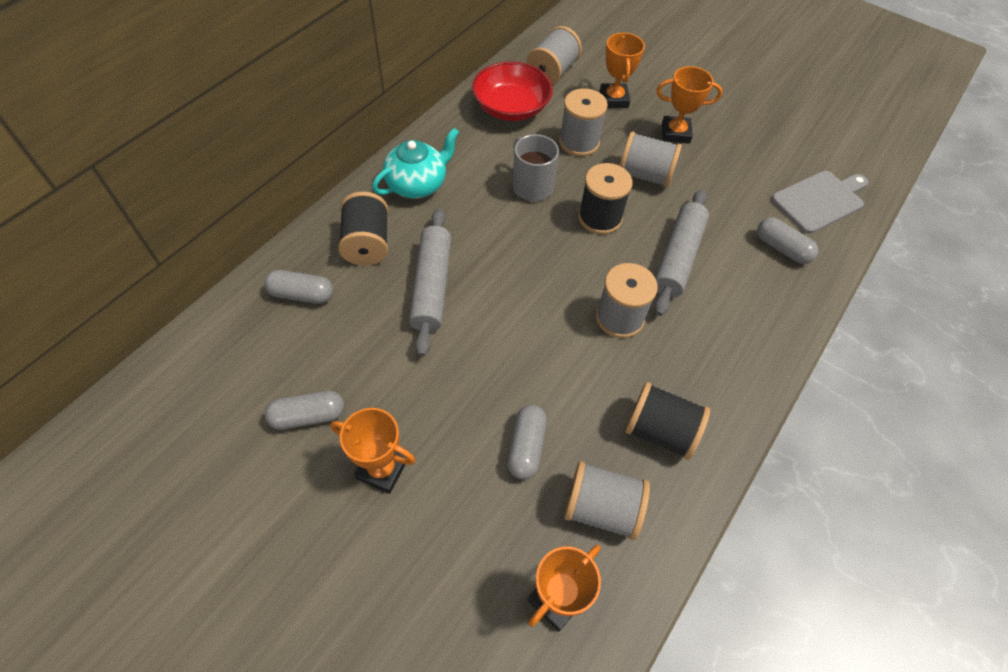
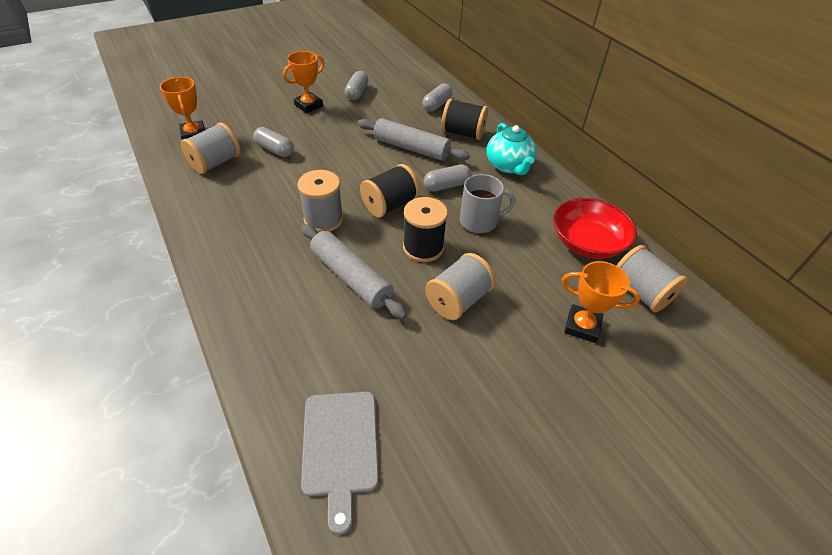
camera: 115 degrees right, 10 degrees down
(579, 142) = (522, 271): grey spool -> none
(660, 431) = (231, 203): black spool -> black spool (390, 205)
(675, 133) = (509, 357): orange trophy -> none
(782, 248) = (307, 363): grey capsule -> grey capsule (446, 186)

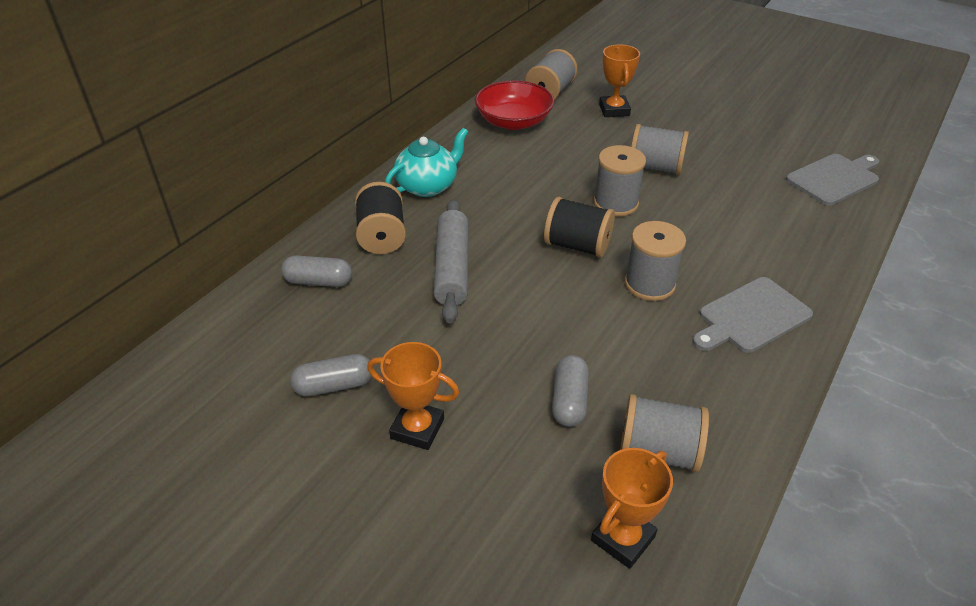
camera: 115 degrees left, 5 degrees down
(249, 250) = (751, 317): none -> grey cutting board
(351, 277) = (700, 232): grey rolling pin -> none
(423, 247) = (615, 203): black spool -> grey spool
(446, 186) = (505, 217): grey capsule -> none
(479, 221) = (543, 181): grey mug -> none

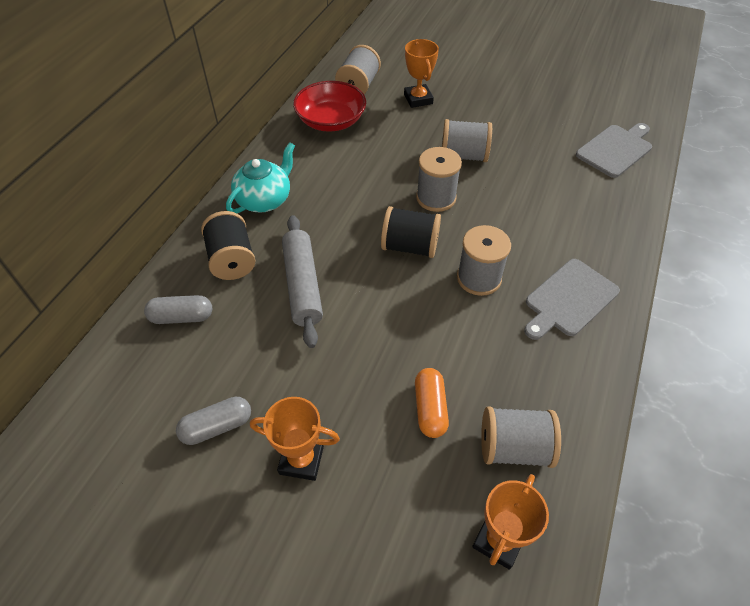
camera: 10 degrees left, 10 degrees up
(569, 400) = (430, 408): grey capsule -> orange capsule

